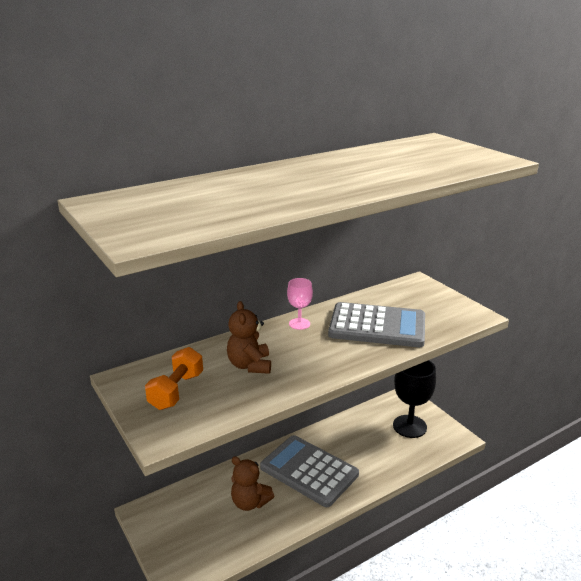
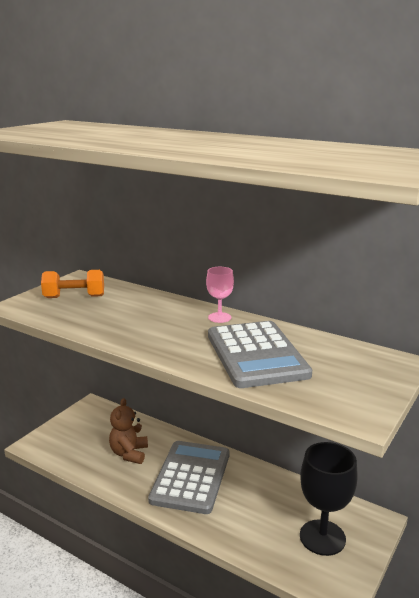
camera: 65 degrees right, 5 degrees down
(250, 365) = (129, 313): brown teddy bear -> none

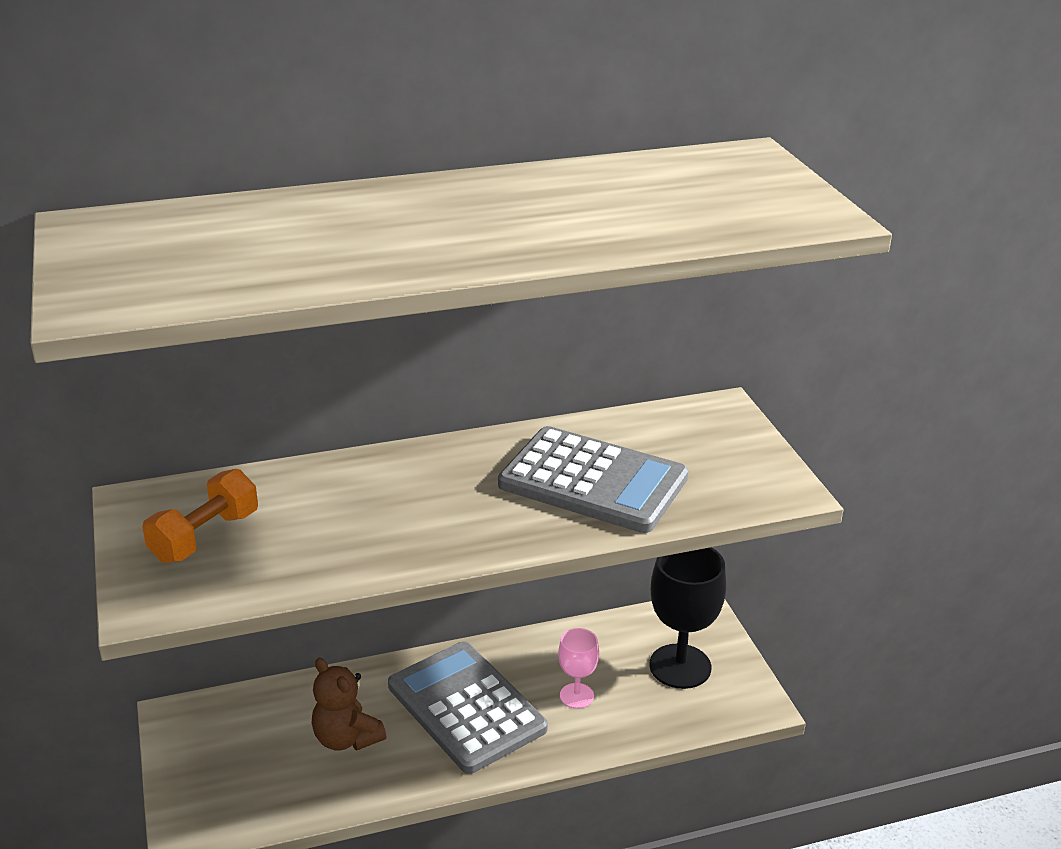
camera: 50 degrees left, 10 degrees up
(219, 317) = (463, 455): pink goblet -> pink goblet (576, 696)

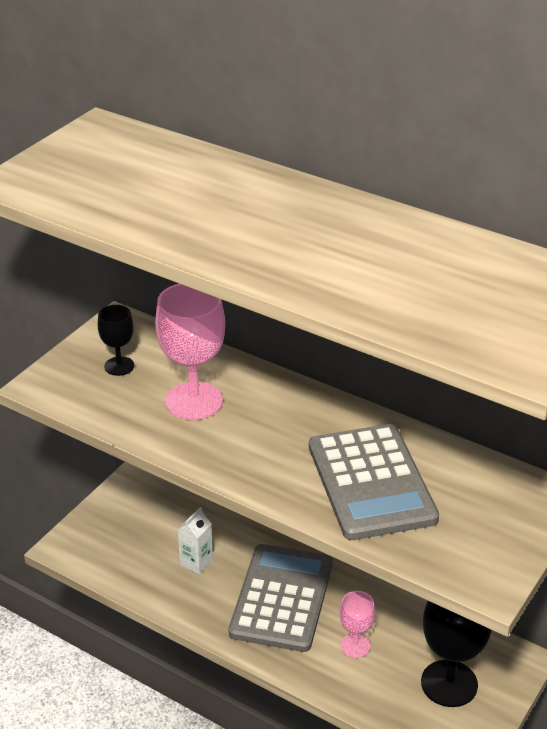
camera: 50 degrees right, 5 degrees up
(205, 537) = (119, 366): orange dumbbell -> black goblet
(335, 518) = (194, 401): none -> pink goblet
(346, 738) = (196, 562): brown teddy bear -> white carton

